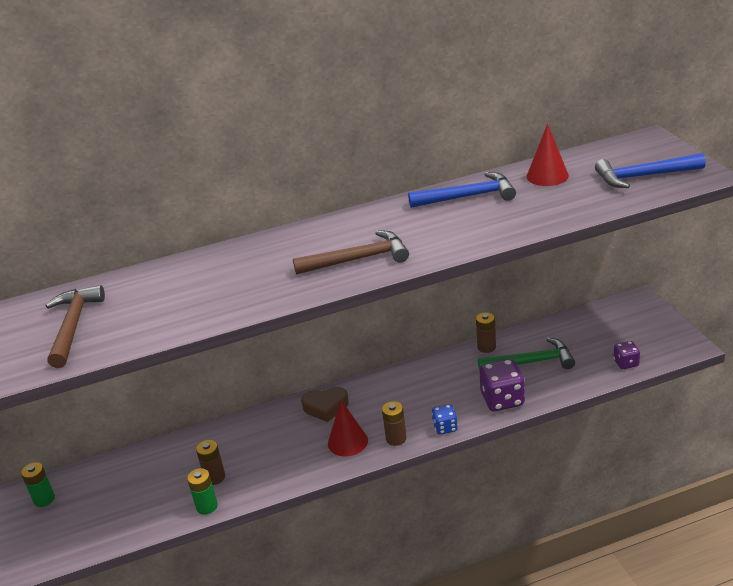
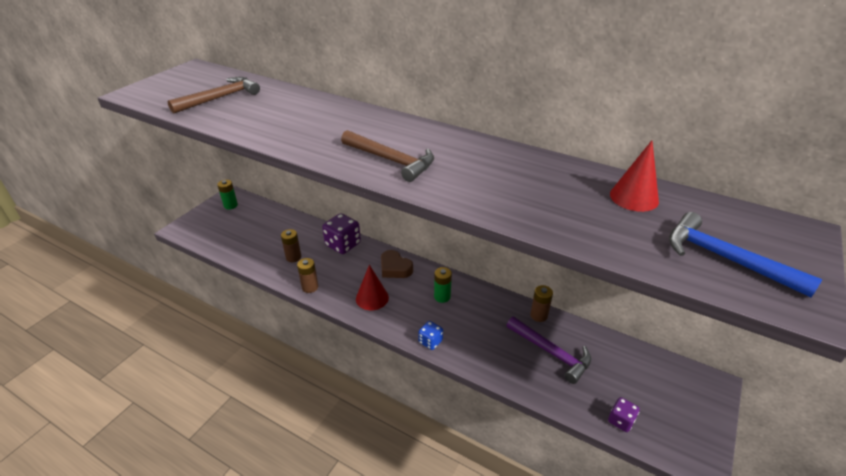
camera: 45 degrees right, 5 degrees up
(207, 506) = (267, 269): green battery -> green battery (442, 297)
(396, 439) = (396, 321): brown battery -> brown battery (310, 287)
(468, 196) = (541, 171): blue hammer -> none
(502, 399) = (491, 359): purple dice -> purple dice (343, 245)
(531, 362) = (551, 353): green hammer -> purple hammer

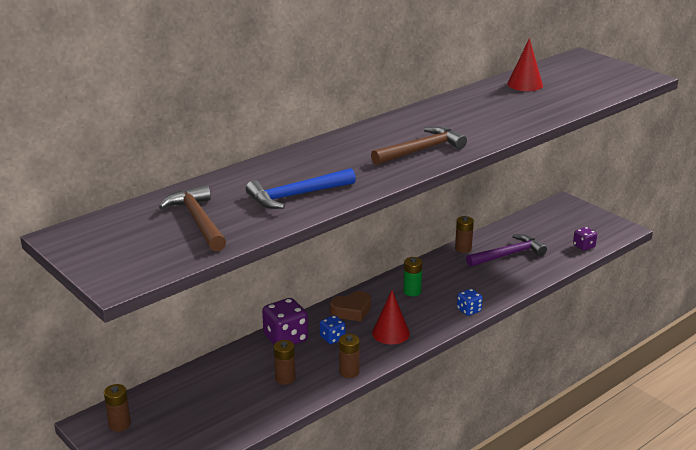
camera: 70 degrees left, 10 degrees down
(230, 205) = (119, 424): green battery -> brown battery
(352, 267) = (332, 338): none -> blue dice
(725, 259) = (600, 80): blue hammer -> blue hammer (296, 195)

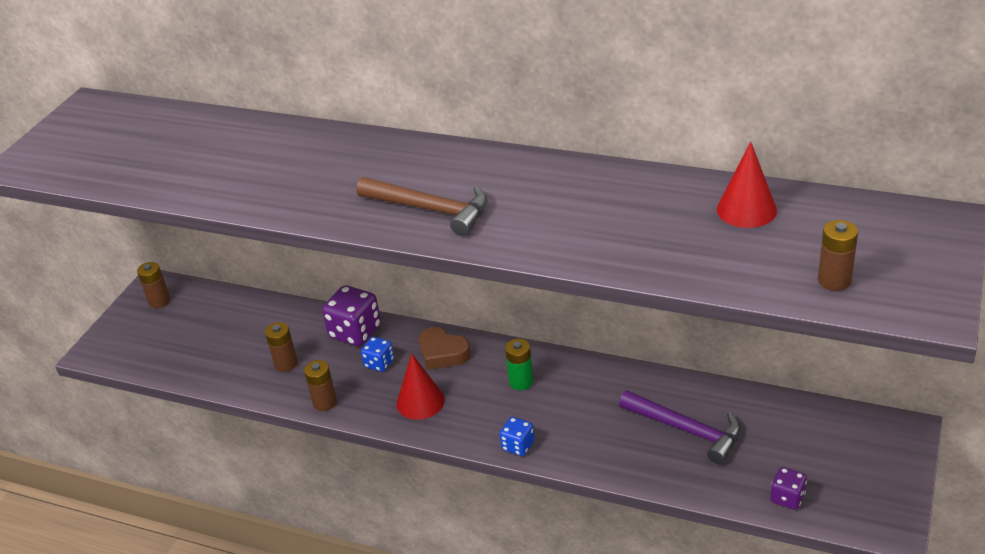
camera: 65 degrees right, 10 degrees up
(198, 221) = (155, 151): brown hammer -> none
(296, 195) = (246, 179): blue hammer -> none
(463, 249) = (662, 383): brown battery -> brown battery (834, 280)

